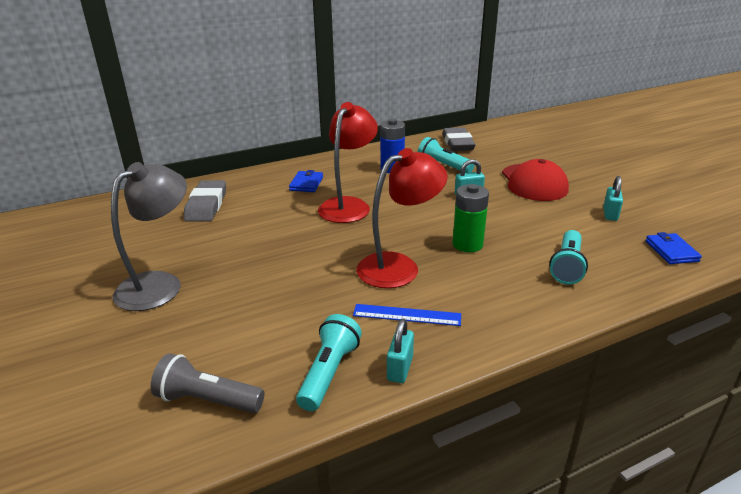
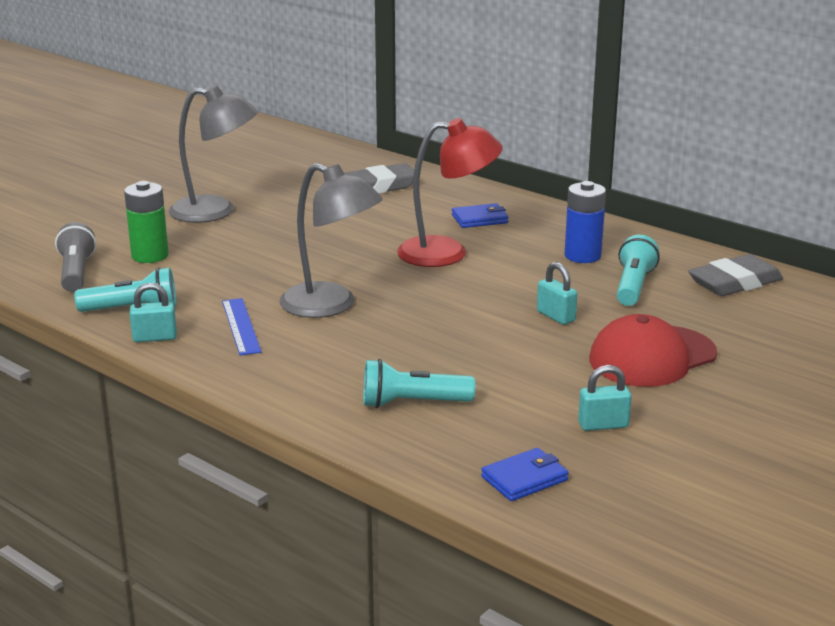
camera: 65 degrees right, 5 degrees down
(399, 266) = (331, 306): red lamp -> grey lamp
(467, 244) = (414, 335): green battery -> green battery (150, 256)

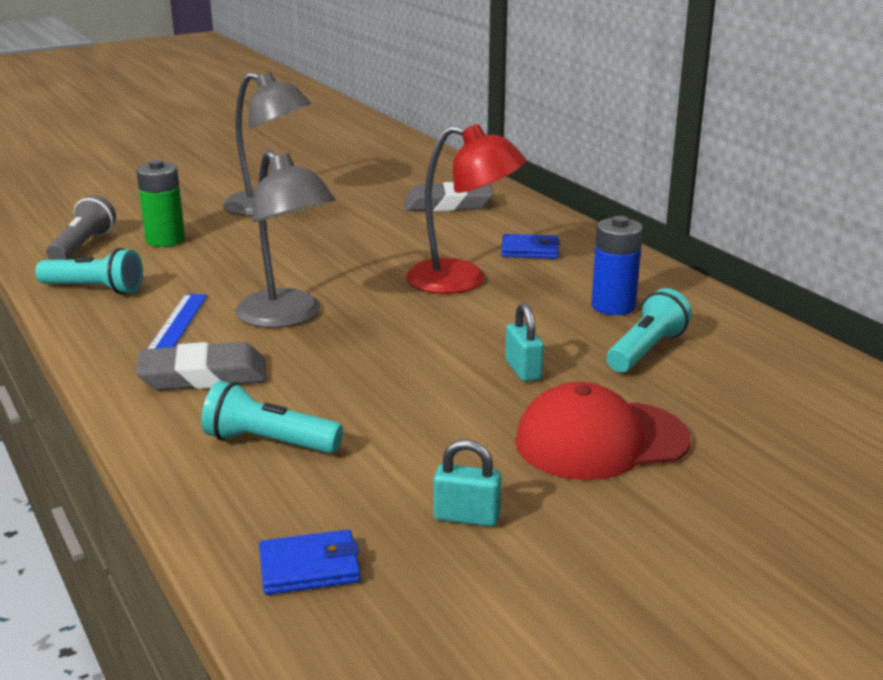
camera: 20 degrees right, 0 degrees up
(155, 338) = (84, 321): turquoise padlock -> none
(735, 283) = (780, 367): grey eraser -> grey eraser (203, 376)

